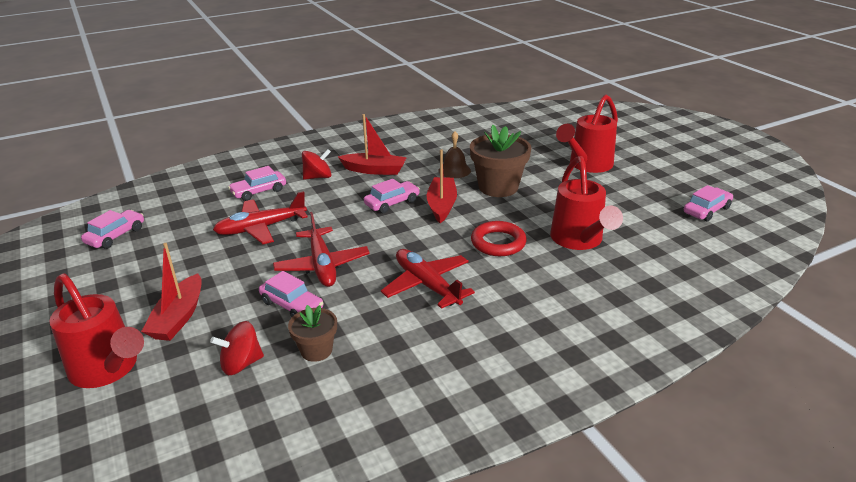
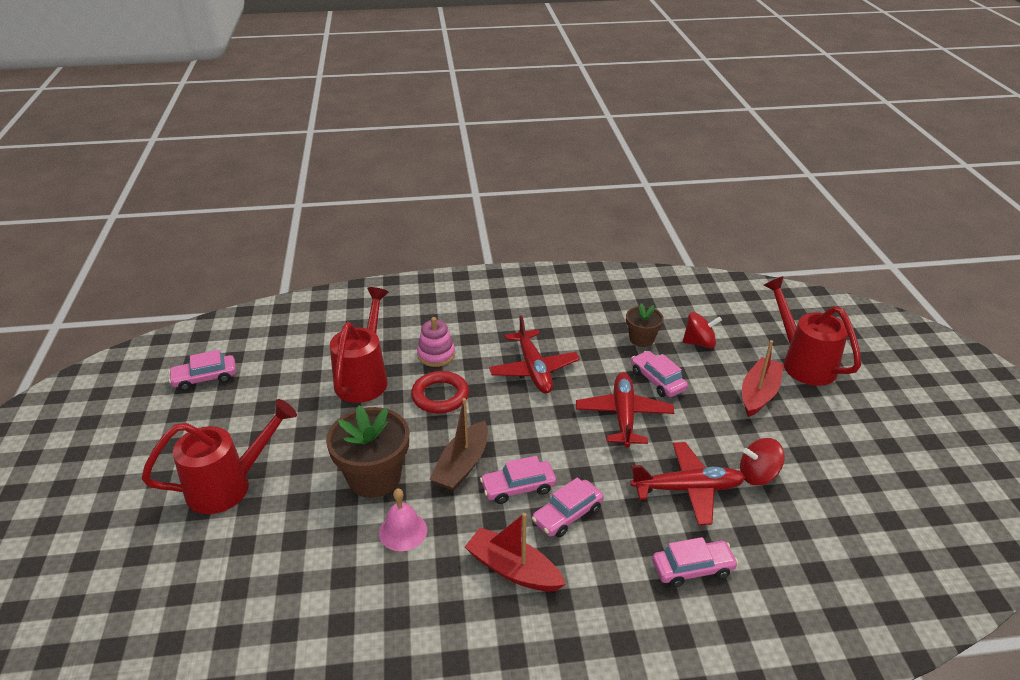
camera: 160 degrees left, 5 degrees up
(116, 236) = (873, 528): pink car -> pink car (567, 515)
(318, 177) = (602, 579): red spinning top -> red spinning top (758, 475)
(442, 205) = (462, 465): red boat -> brown boat
(454, 170) = (403, 531): brown bell -> pink bell
(535, 275) = (436, 355): none -> pink stacking toy

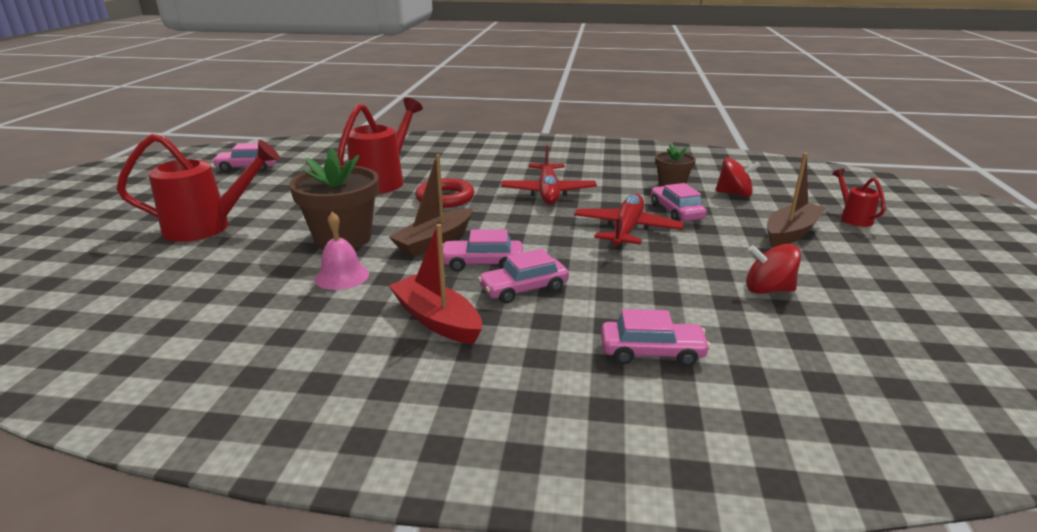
camera: 15 degrees right, 10 degrees down
(436, 355) = (459, 175): pink stacking toy -> none
(688, 489) = (675, 289): red plane -> none
(759, 393) = (791, 233): red boat -> brown boat
(803, 362) = (853, 218): red watering can -> red watering can, size x0.50

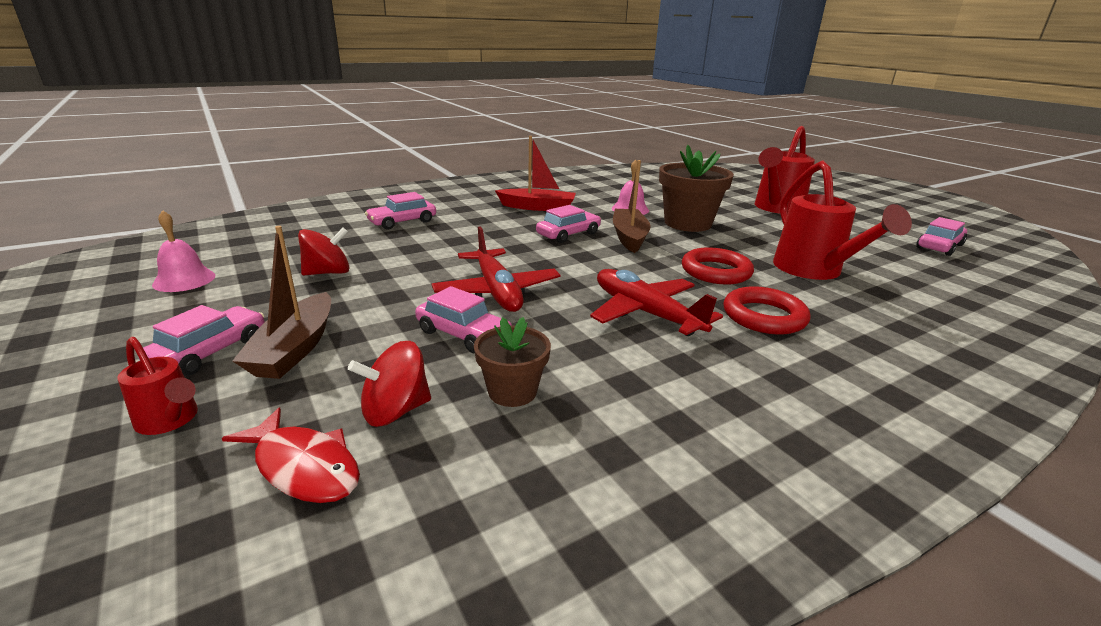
camera: 140 degrees right, 0 degrees up
(486, 174) = (764, 316): none -> red ring
(524, 289) = (515, 229): pink car -> pink car (210, 352)
(779, 189) = (304, 467): none -> red fish
(927, 326) = (184, 280): none -> pink bell

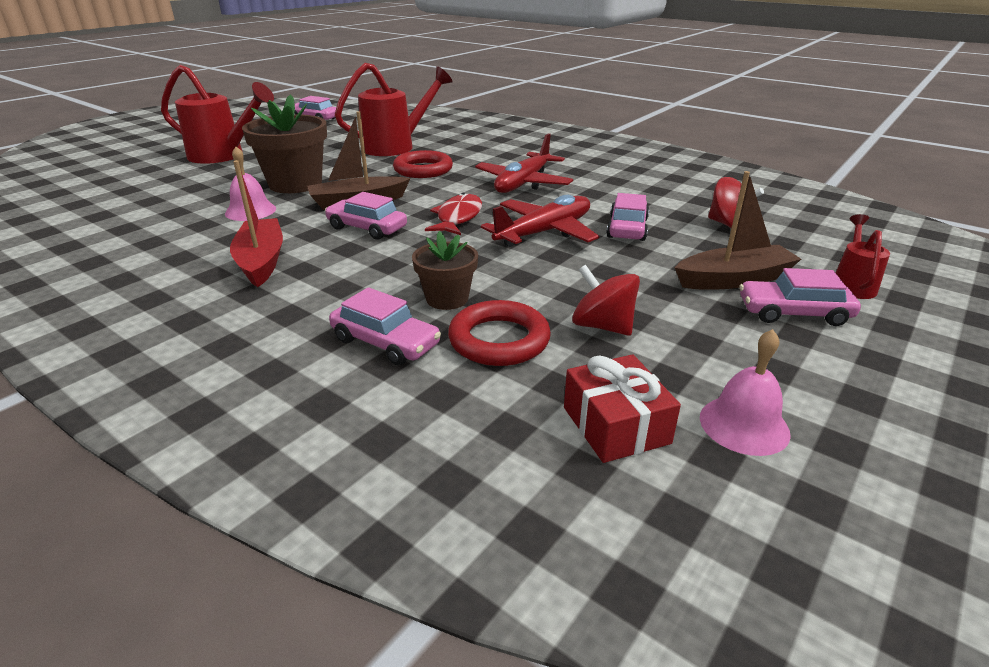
camera: 110 degrees left, 5 degrees up
(249, 252) = (615, 425): none -> red gift
(304, 467) = (799, 233): red fish -> red fish (458, 217)
(512, 391) = (666, 202): brown flower pot -> brown flower pot (447, 299)
(764, 316) = (491, 157): red ring -> red ring (499, 340)

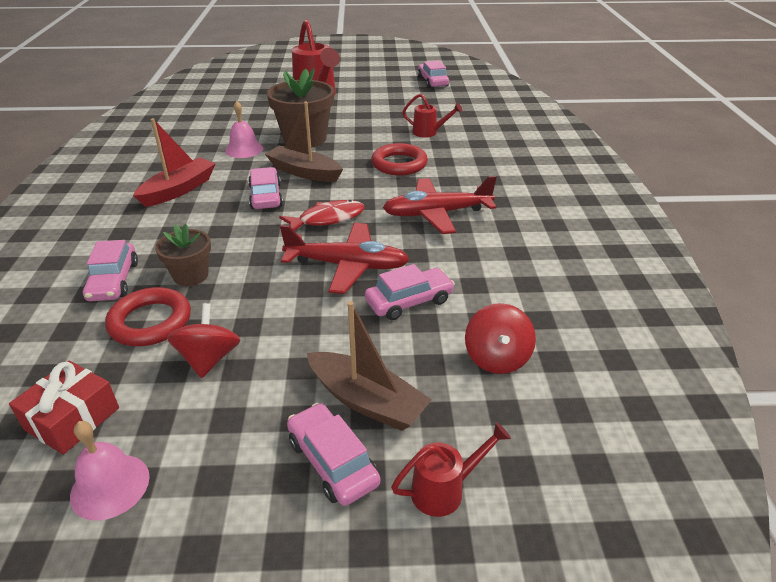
camera: 50 degrees right, 5 degrees up
(395, 146) = (429, 132): red watering can -> red watering can, size x0.50

